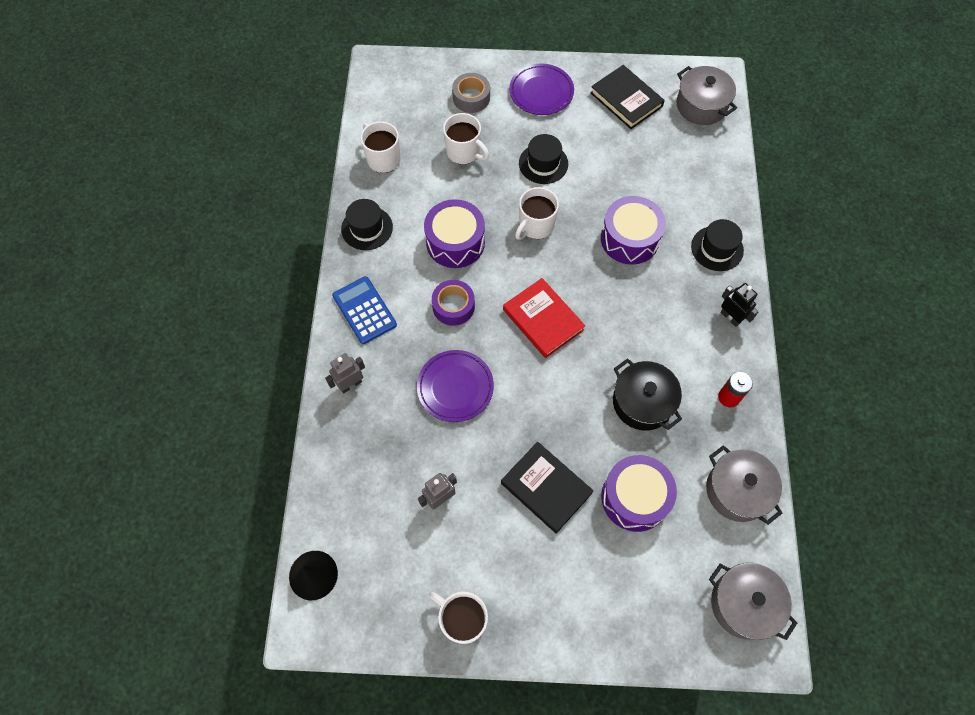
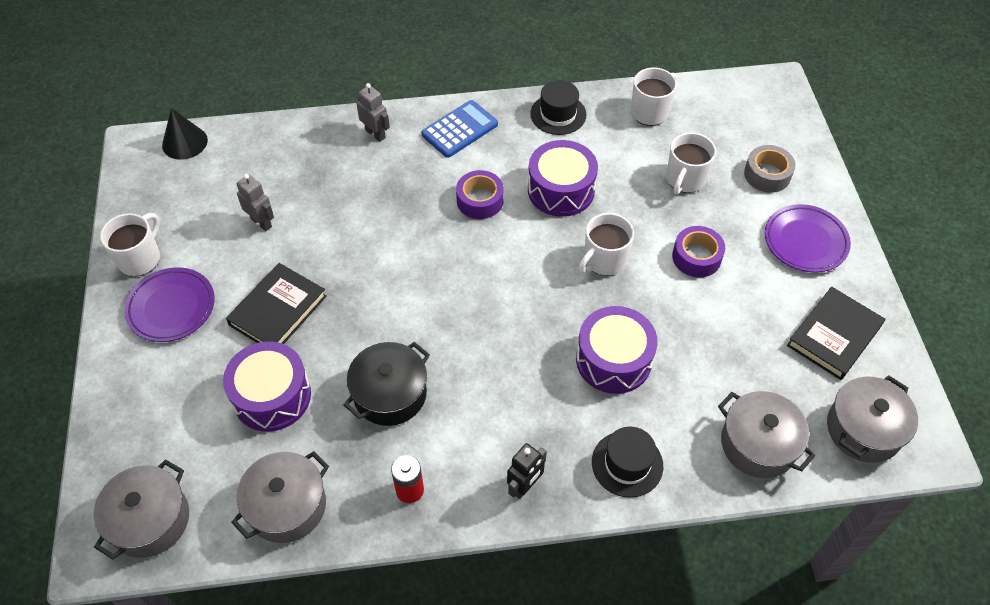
camera: 80 degrees right, 10 degrees down
(455, 387) = (384, 216): purple plate -> purple plate (171, 307)
(535, 226) = (604, 260): white mug -> white mug turned 75 degrees counterclockwise
(543, 163) = (696, 257): black hat -> purple tape
(543, 320) = (480, 283): red book -> none
(708, 167) = (758, 444): none -> grey pot

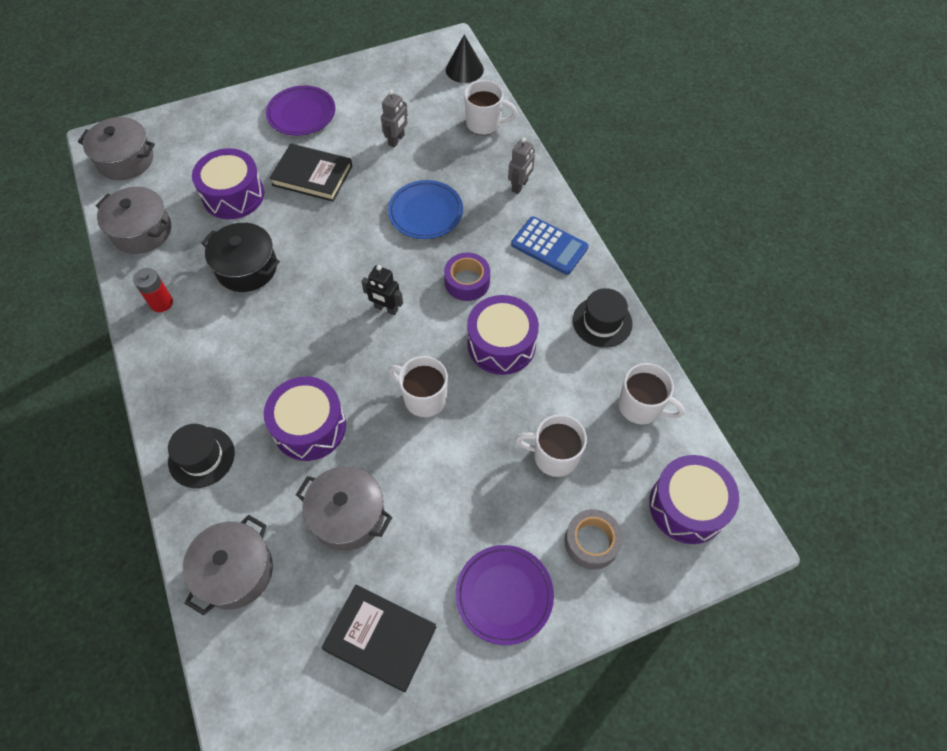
camera: 75 degrees right, 5 degrees up
(140, 258) = (342, 83): white mug -> white mug (484, 124)
(378, 216) = (425, 213): none -> blue plate
(525, 486) = (172, 382): black robot -> black robot (386, 308)
(696, 257) = (451, 483): purple tape -> none
(745, 109) = (687, 506): none -> purple drum
(864, 429) = (266, 679): grey pot -> grey pot (348, 515)

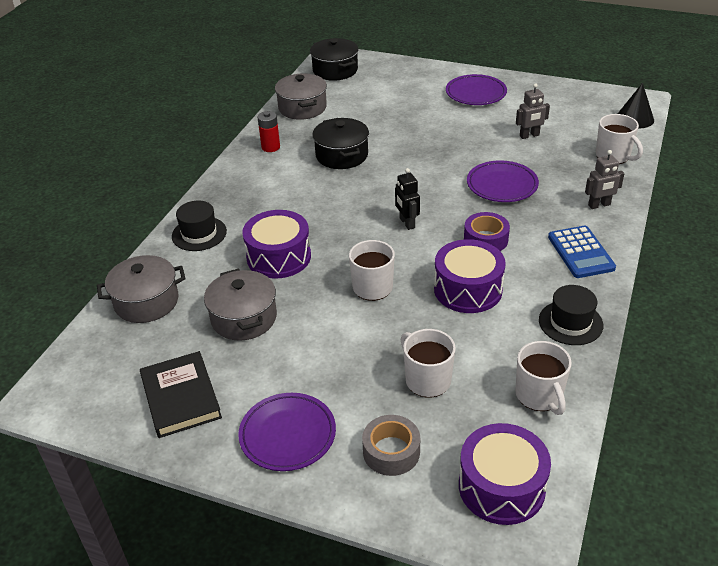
camera: 45 degrees right, 20 degrees down
(125, 160) = (335, 70): grey pot -> black pot
(233, 195) = (378, 115): purple drum -> none
(312, 175) = (443, 128): black book -> none
(425, 213) = (502, 185): blue plate -> purple plate

